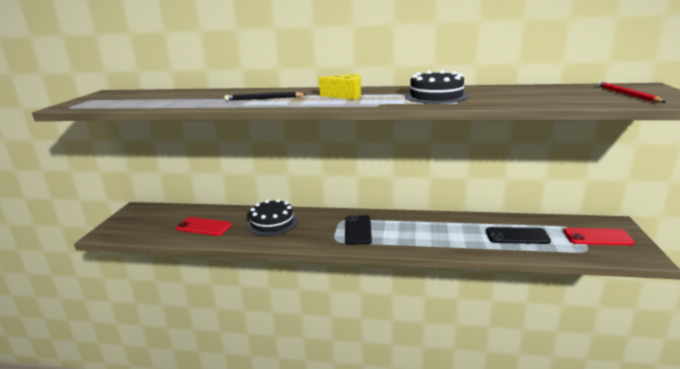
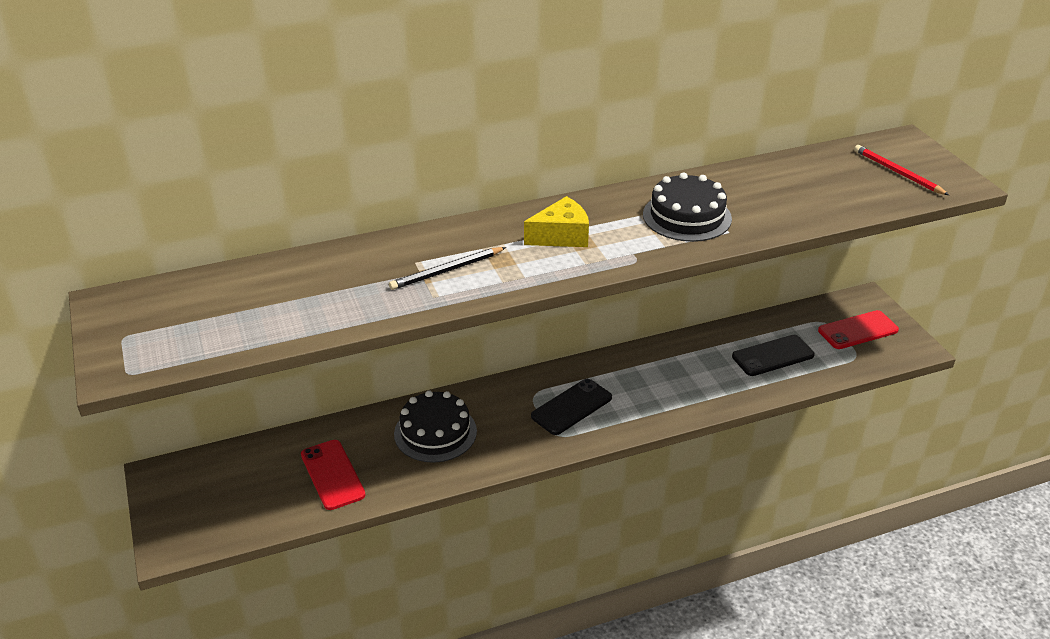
camera: 30 degrees left, 15 degrees up
(204, 227) = (332, 475): red phone -> red phone turned 75 degrees clockwise
(358, 230) = (571, 407): black phone -> black phone turned 75 degrees clockwise

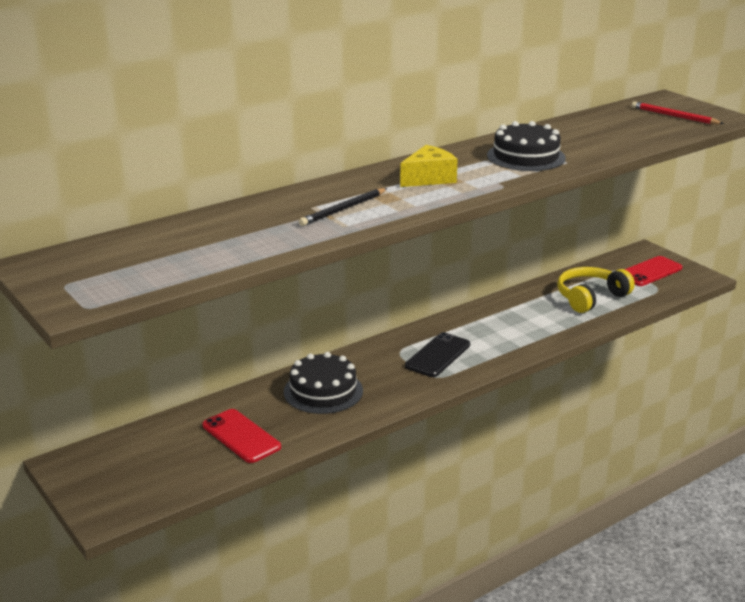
camera: 15 degrees left, 10 degrees down
(772, 356) = (590, 297): black phone -> yellow headphones

